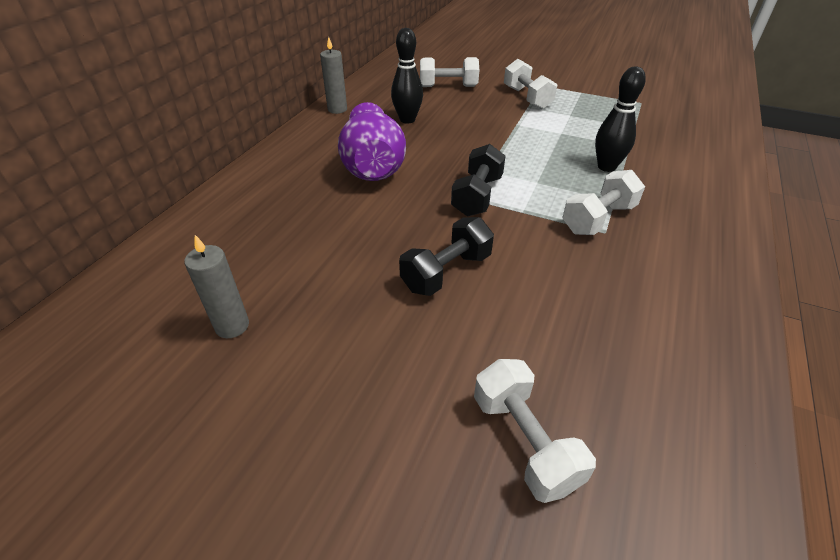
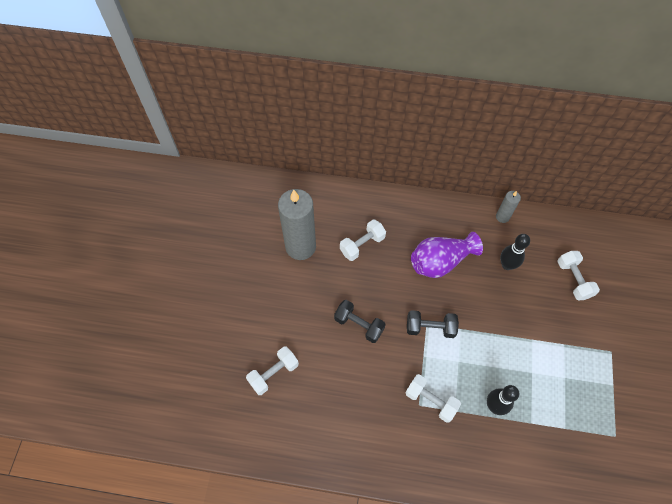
camera: 75 degrees right, 20 degrees up
(232, 326) = (300, 246): grey candle -> grey candle, size x2.13
(527, 98) = (580, 342): white dumbbell -> white dumbbell (362, 245)

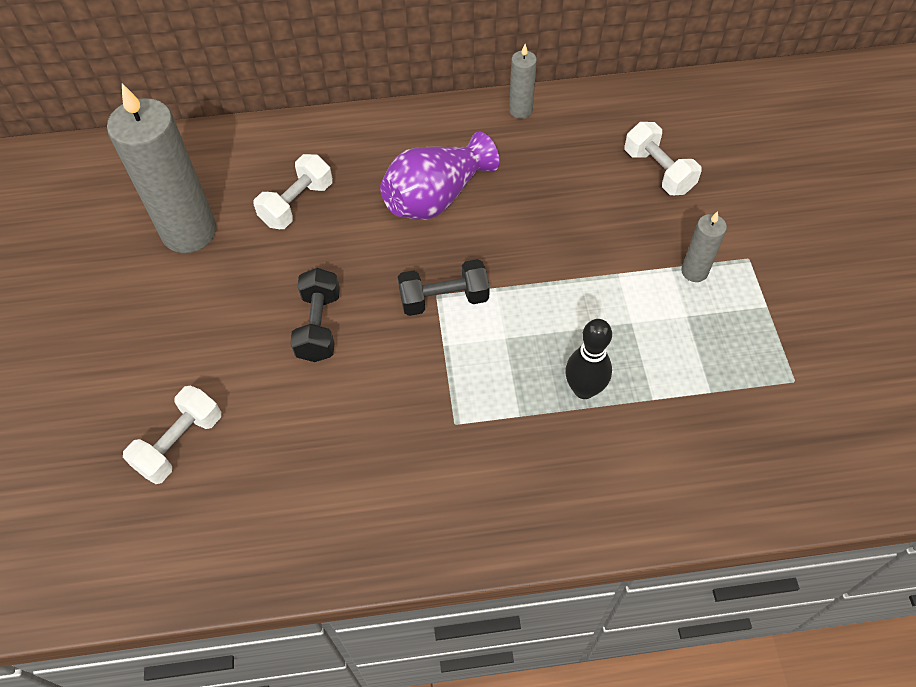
camera: 15 degrees left, 5 degrees down
(359, 325) = (319, 326): black dumbbell -> black dumbbell turned 75 degrees clockwise
(430, 400) = (473, 411): white dumbbell -> none
(507, 265) = (546, 176): black bowling pin -> none
(577, 351) = (694, 271): none -> grey candle

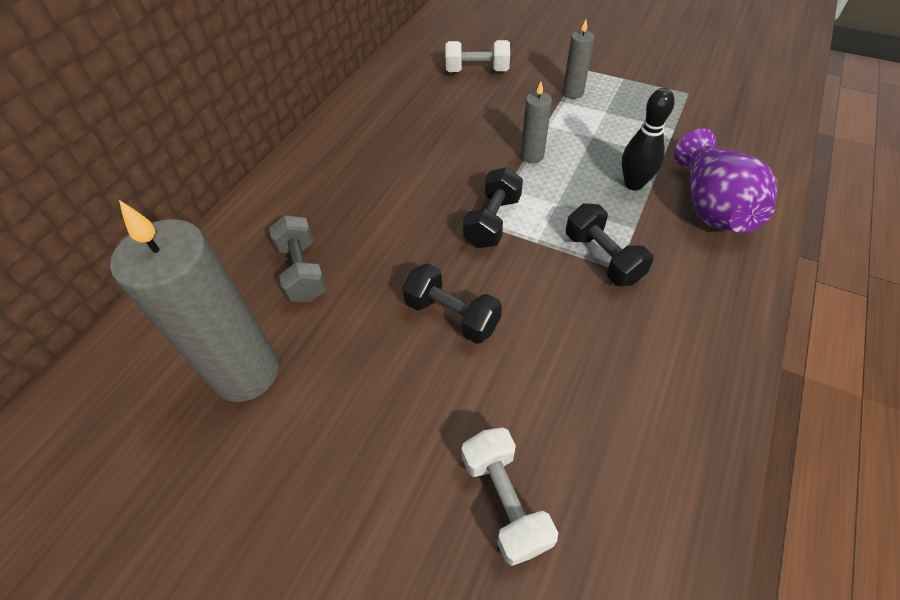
camera: 55 degrees left, 5 degrees down
(297, 204) = (303, 271): white dumbbell -> grey dumbbell
(436, 197) = (388, 182): purple vase -> purple vase (711, 206)
(459, 405) = (602, 258): none -> black dumbbell
(520, 110) = (356, 104): grey candle -> grey candle (532, 156)

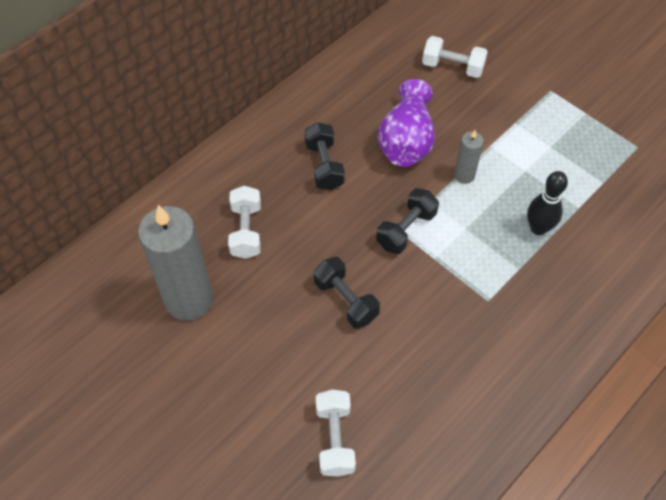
camera: 15 degrees right, 5 degrees up
(303, 271) = (246, 231): grey dumbbell -> white dumbbell
(573, 93) = (530, 117): grey candle -> none
(602, 258) = (480, 287): black dumbbell -> black dumbbell (324, 165)
(711, 206) = (592, 268): purple vase -> purple vase (406, 141)

